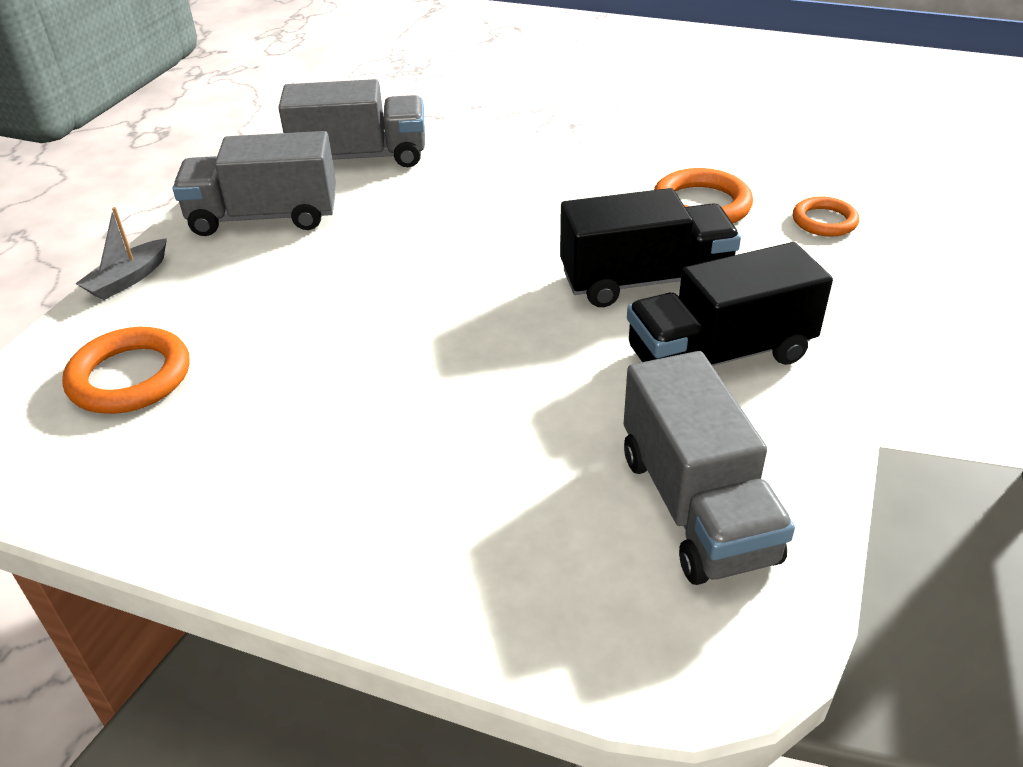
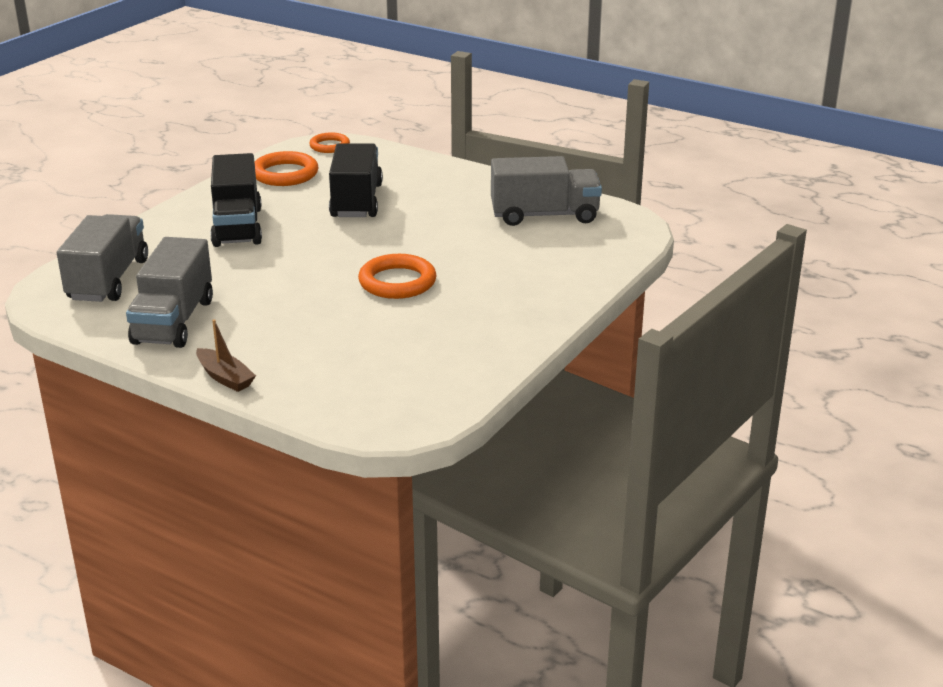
camera: 80 degrees left, 10 degrees down
(128, 279) = (225, 377): grey boat -> brown boat
(130, 377) = (356, 370): orange ring -> orange ring (397, 282)
(719, 355) = (437, 193): black truck -> black truck (237, 226)

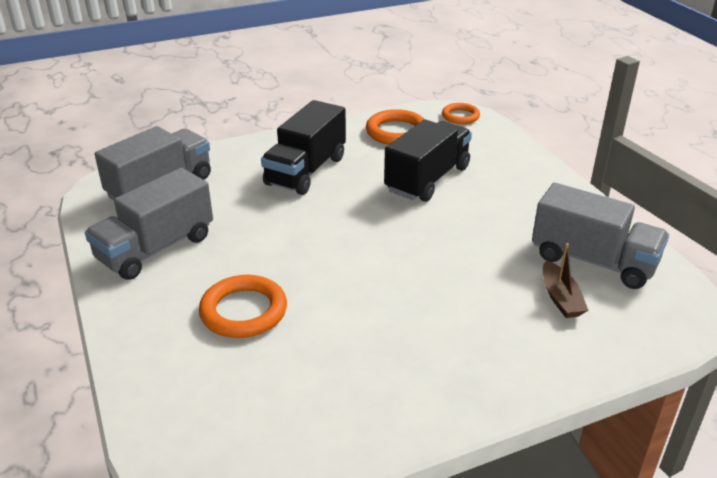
camera: 35 degrees right, 5 degrees up
(225, 377) = (122, 330): brown boat -> brown boat (560, 298)
(397, 282) = (374, 284): orange ring -> orange ring (243, 311)

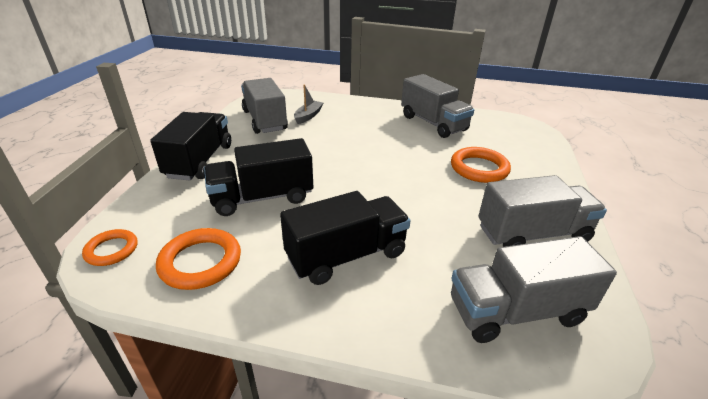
camera: 145 degrees left, 0 degrees up
(371, 383) = (433, 123): none -> grey truck
(541, 183) = (200, 161): none -> black truck
(560, 298) = (308, 116): brown boat -> grey boat

